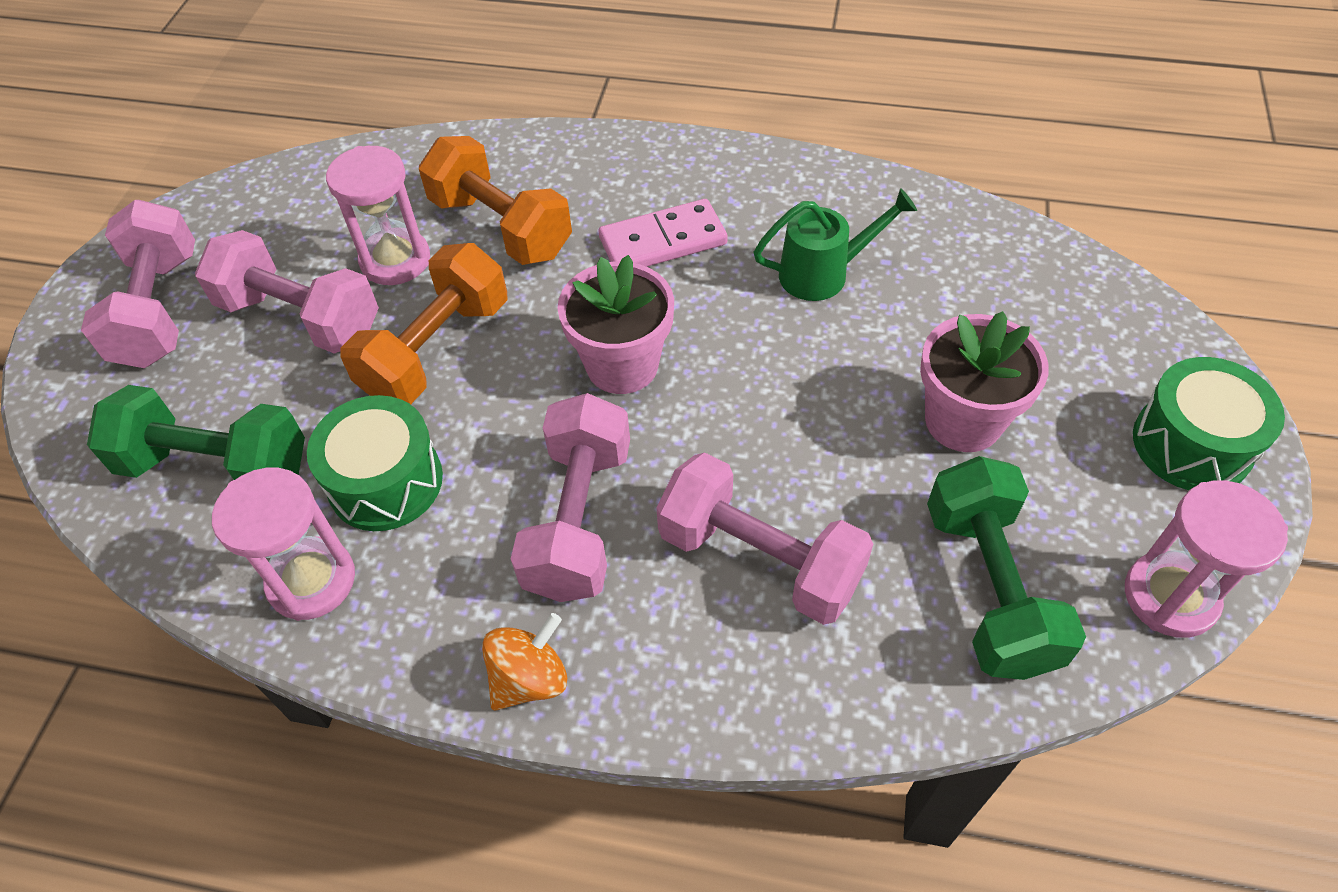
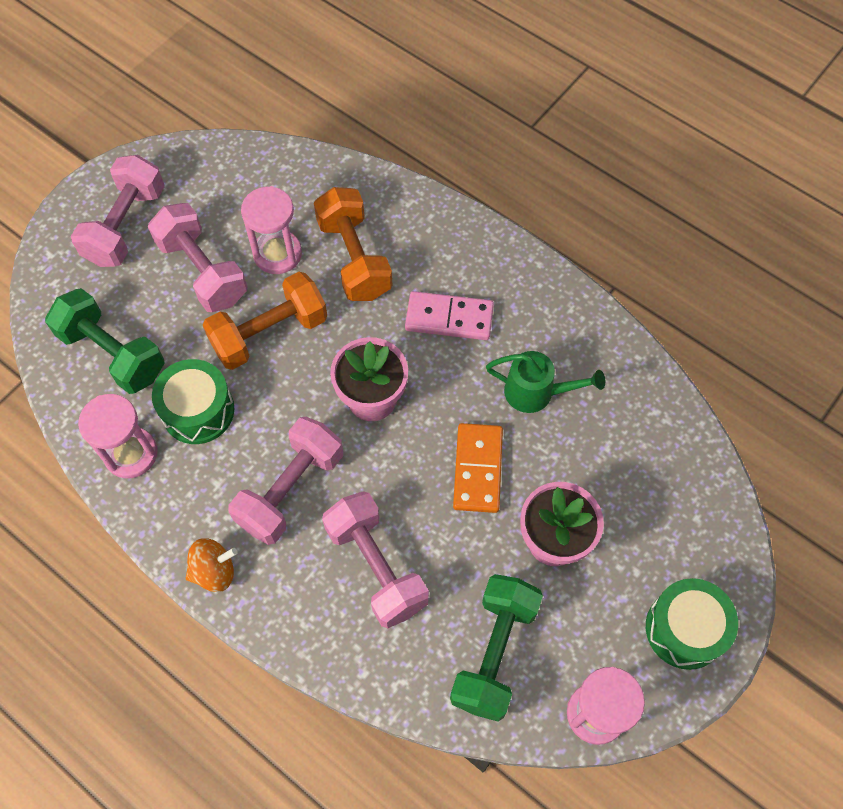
camera: 25 degrees right, 10 degrees up
(811, 384) = (477, 469): none -> orange domino

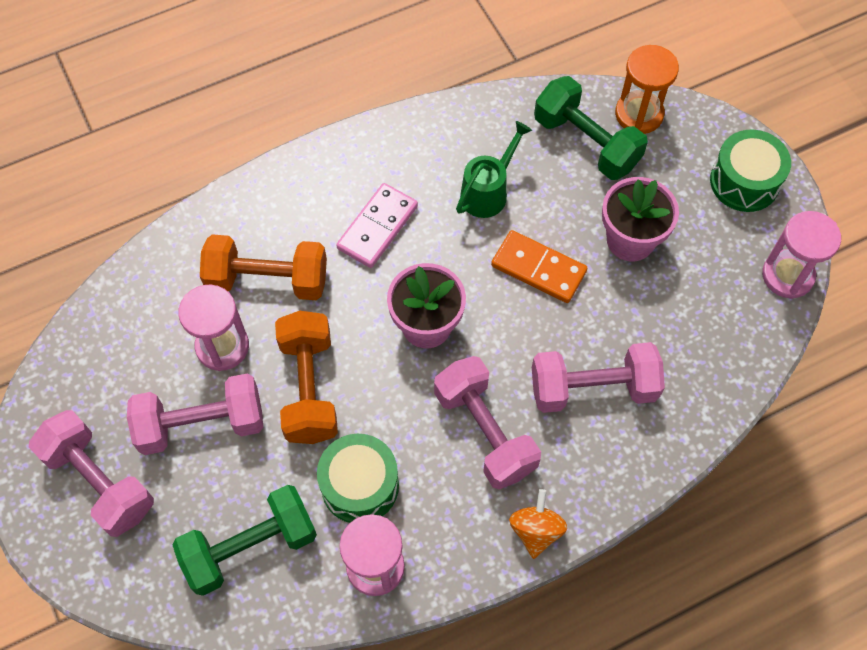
camera: 65 degrees left, 0 degrees up
(494, 653) = (708, 327): green dumbbell -> green dumbbell (586, 142)
(704, 494) = (639, 114): none -> orange hourglass

